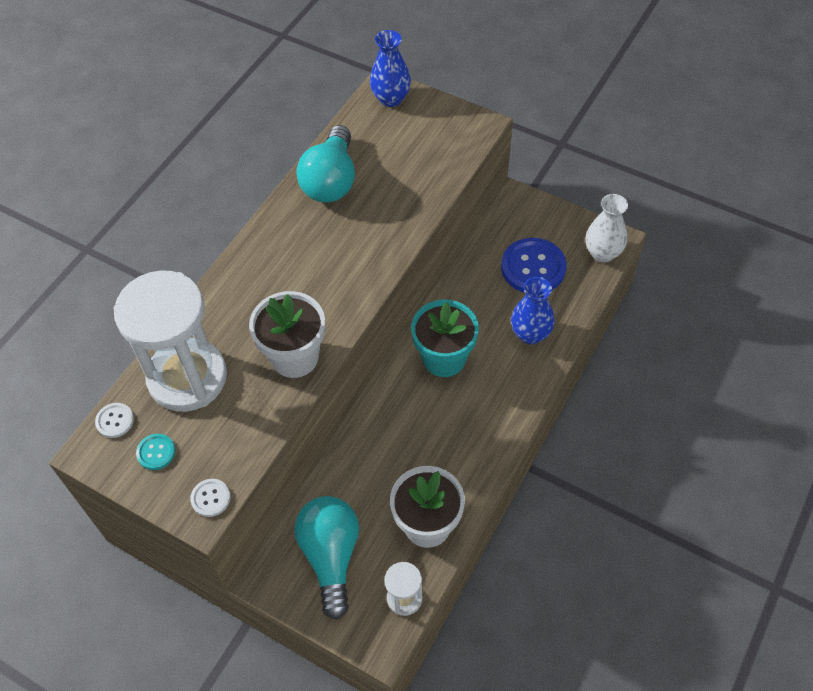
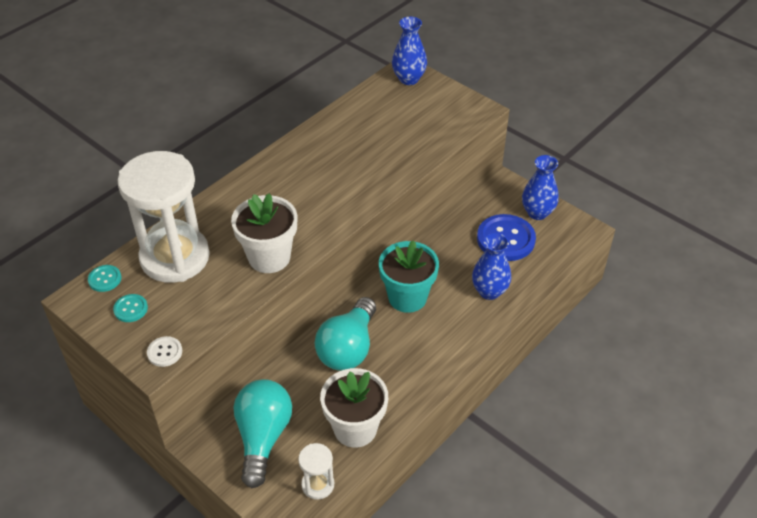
camera: 10 degrees right, 10 degrees down
(115, 421) = (105, 279): white button -> turquoise button
(331, 180) = (340, 131): turquoise light bulb -> turquoise light bulb (348, 348)
(559, 228) = (537, 213): none -> blue vase
(602, 253) = (571, 238): white vase -> none

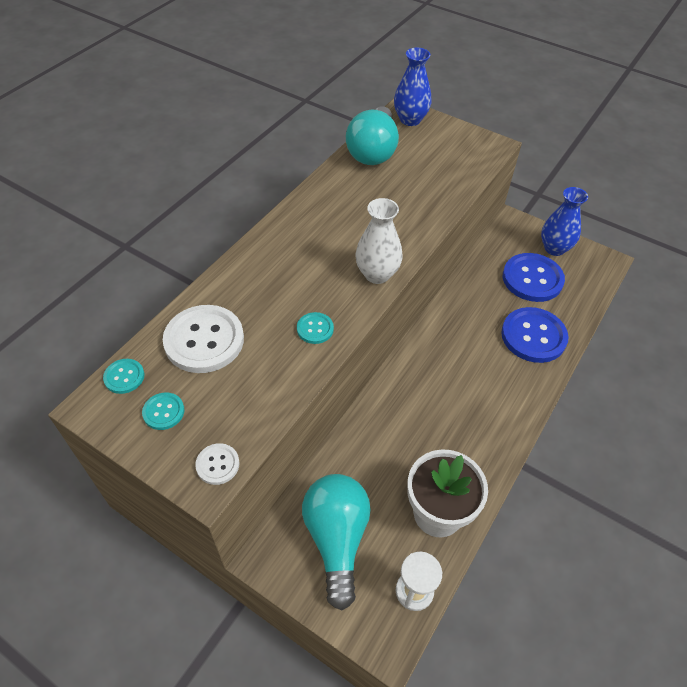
camera: 10 degrees left, 5 degrees up
(175, 257) = (204, 340): white hourglass -> white button
(269, 257) = (315, 329): white flower pot -> turquoise button
(335, 217) = (377, 274): none -> white vase
(348, 348) = (404, 417): turquoise light bulb -> turquoise light bulb (373, 151)
(407, 297) = (451, 352): turquoise flower pot -> none
(489, 291) = (533, 336): blue vase -> blue button

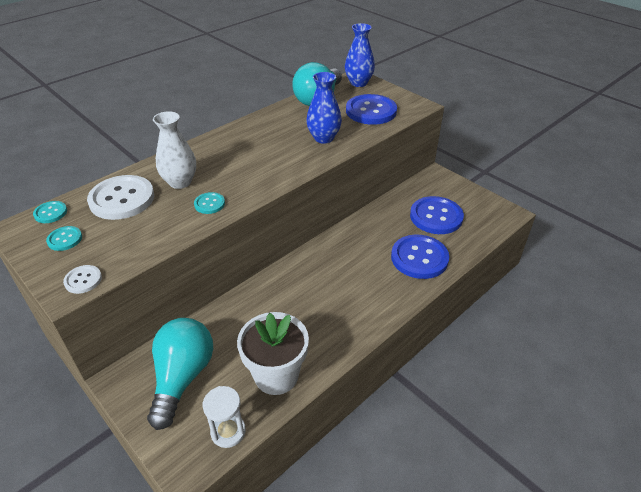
camera: 15 degrees right, 10 degrees down
(377, 274) = (278, 176): white vase -> white vase (180, 182)
(442, 162) = (371, 111): none -> blue button
(554, 248) = (465, 198): blue vase -> blue vase (323, 138)

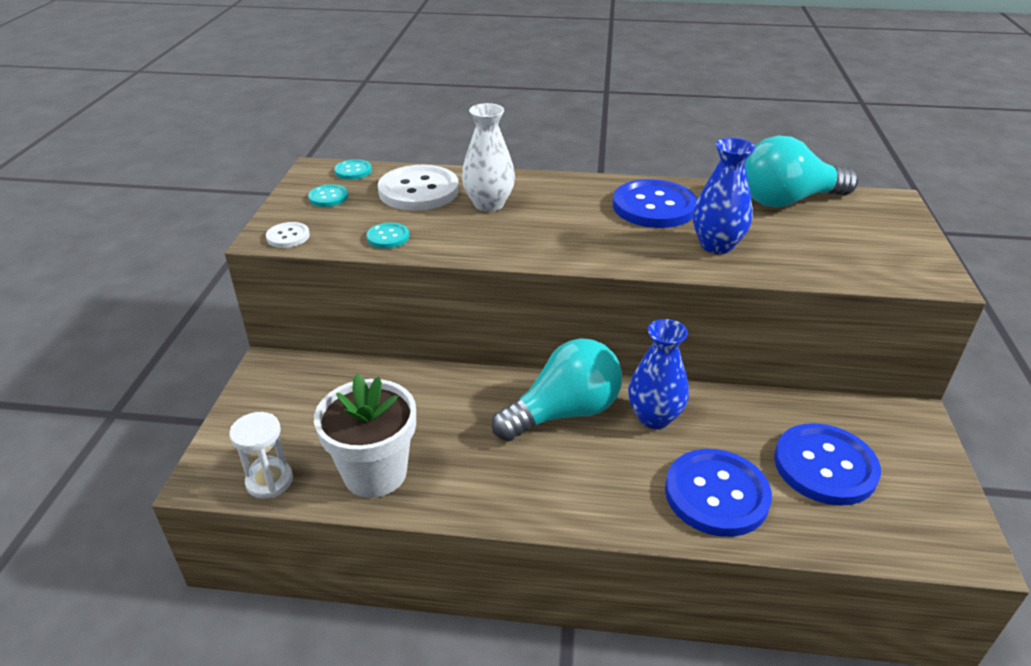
camera: 50 degrees right, 5 degrees down
(182, 377) = (308, 404): turquoise light bulb -> turquoise light bulb (564, 412)
(209, 204) = (480, 239): turquoise button -> turquoise button (388, 237)
(358, 83) = (883, 208): blue vase -> blue vase (654, 417)
(371, 111) = (841, 249): blue button -> blue button (654, 206)

